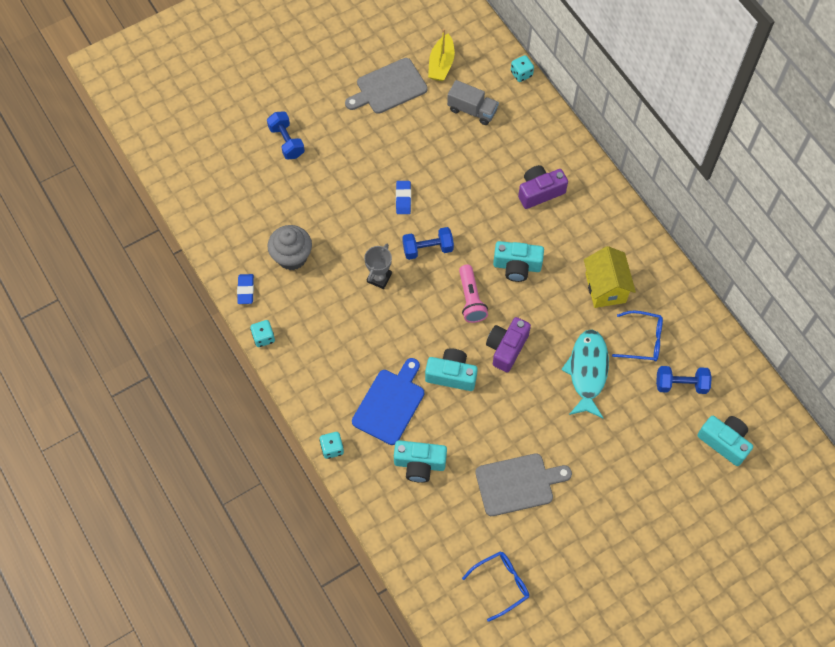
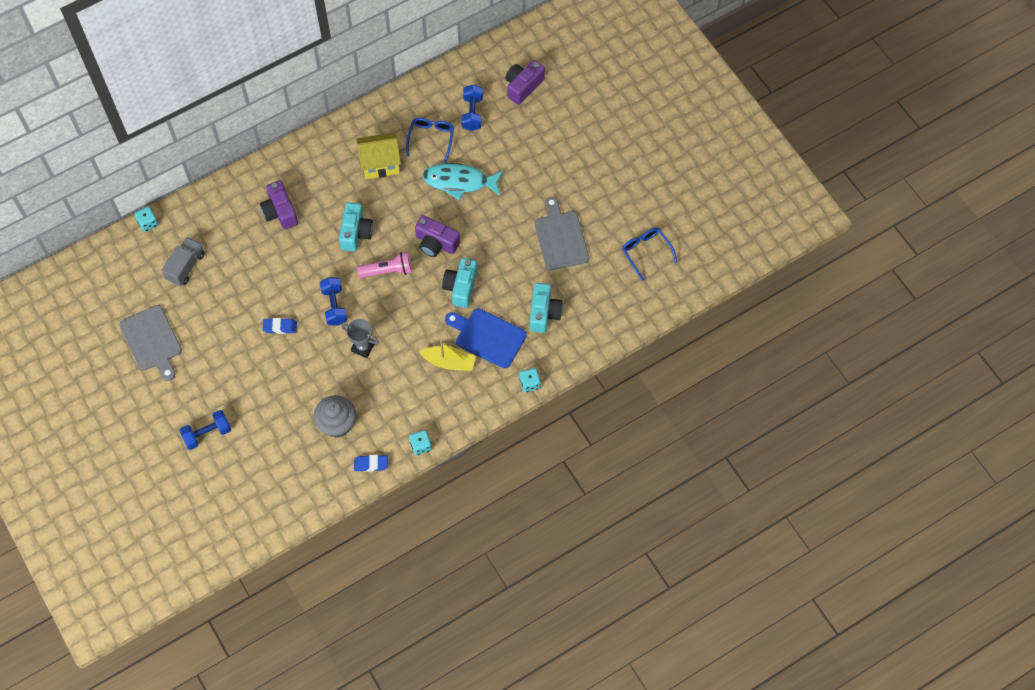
camera: 90 degrees left, 0 degrees up
(441, 64) = (129, 293): yellow boat -> yellow boat (449, 362)
(724, 442) = (523, 86): turquoise camera -> purple camera

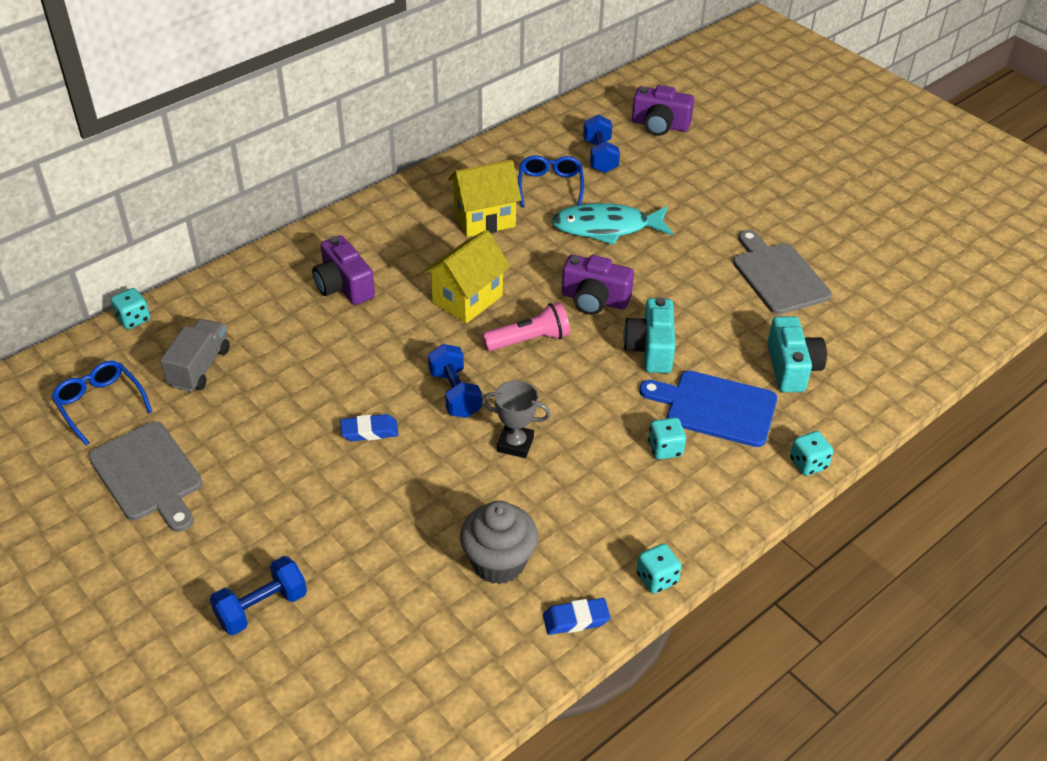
camera: 10 degrees left, 20 degrees down
(356, 233) = (467, 299): turquoise camera -> yellow house
(449, 362) = (665, 449): yellow boat -> turquoise dice
(523, 86) = (660, 125): purple camera -> purple camera turned 105 degrees counterclockwise
(646, 252) = (910, 280): blue glasses -> blue glasses (100, 404)

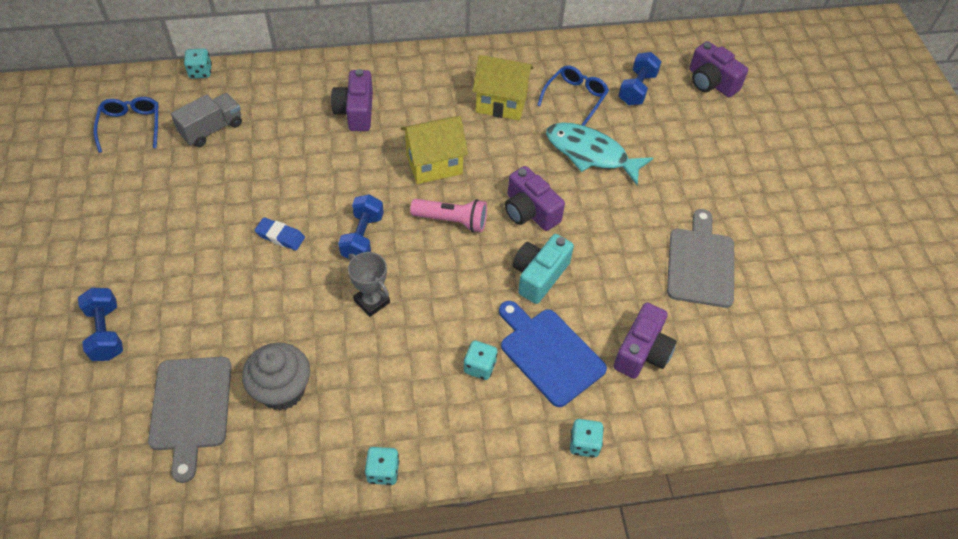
camera: 30 degrees right, 10 degrees up
(148, 475) = (118, 194): grey cutting board -> grey cutting board (191, 408)
(262, 607) = (106, 332): blue dumbbell -> blue dumbbell turned 75 degrees clockwise
(576, 619) = (298, 468): blue eraser -> none
(791, 368) = (642, 352): turquoise camera -> purple camera

